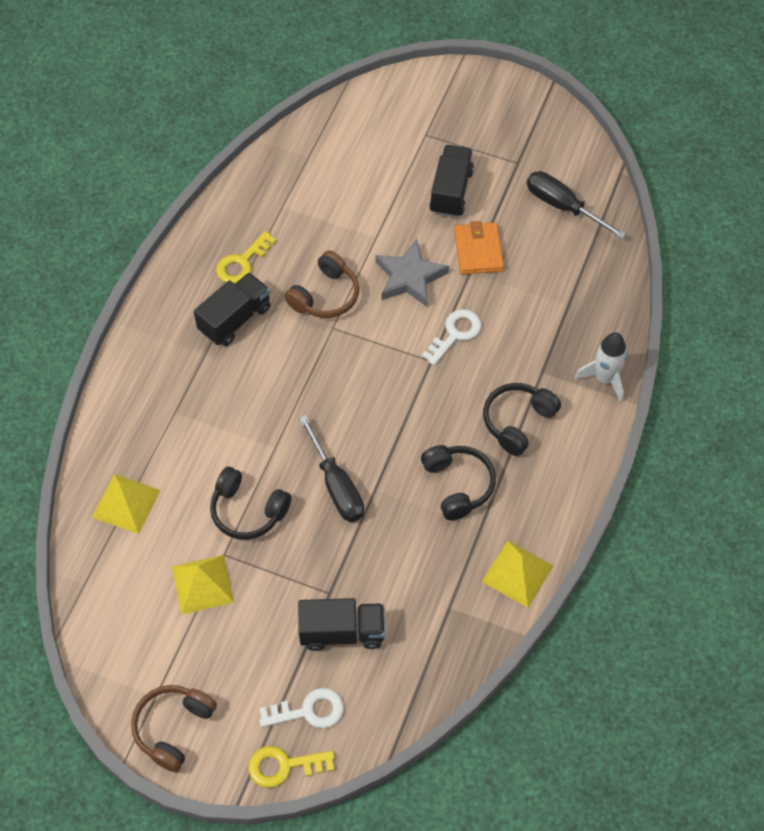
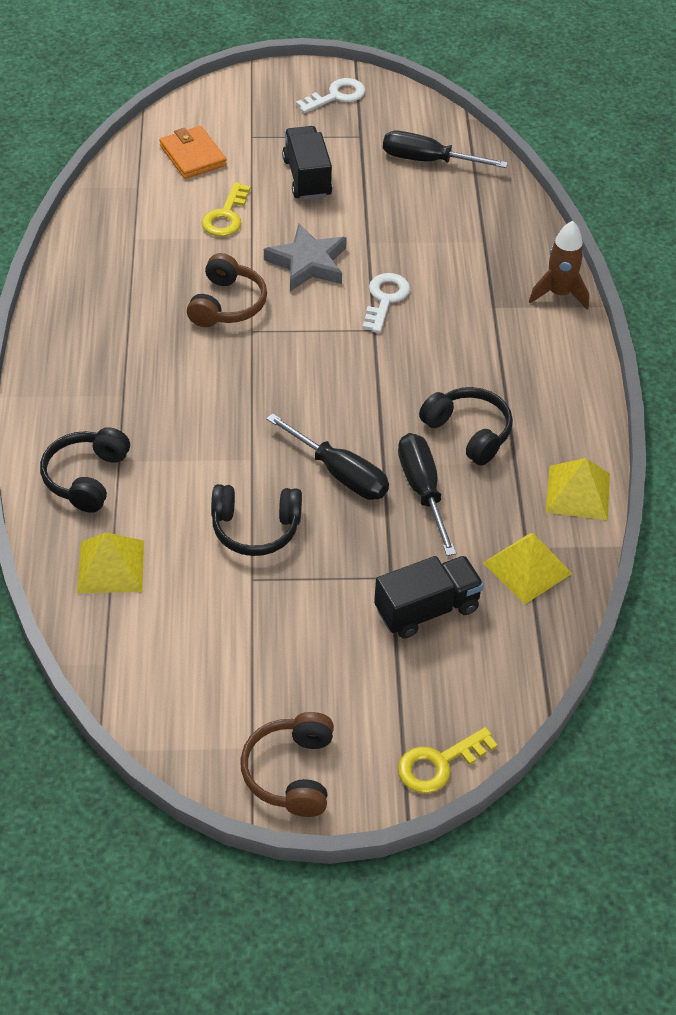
camera: 25 degrees left, 10 degrees down
(202, 584) = (244, 616): yellow pyramid -> yellow pyramid (527, 568)
(235, 319) = (139, 353): black truck -> none
(242, 263) = (118, 300): yellow key -> yellow key (226, 216)
(309, 711) = (435, 699): white key -> white key (336, 96)
(393, 524) = (422, 489): none -> black screwdriver
(478, 250) = (365, 220): orange wallet -> orange wallet (193, 156)
(518, 422) = (495, 357): black headphones -> black headphones (86, 477)
(604, 379) = (559, 294): white rocket -> brown rocket

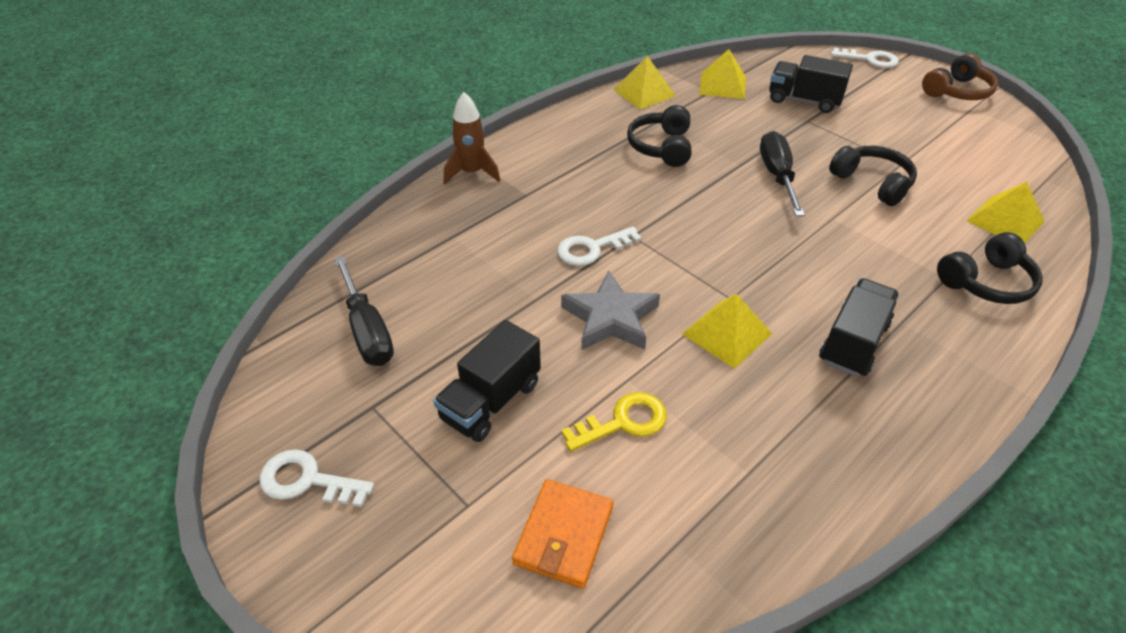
camera: 130 degrees left, 5 degrees down
(143, 355) = (853, 343): none -> black truck
(227, 304) = (727, 333): brown headphones -> yellow pyramid
(422, 489) = (733, 141): black screwdriver -> none
(438, 764) = (870, 59): yellow key -> white key

